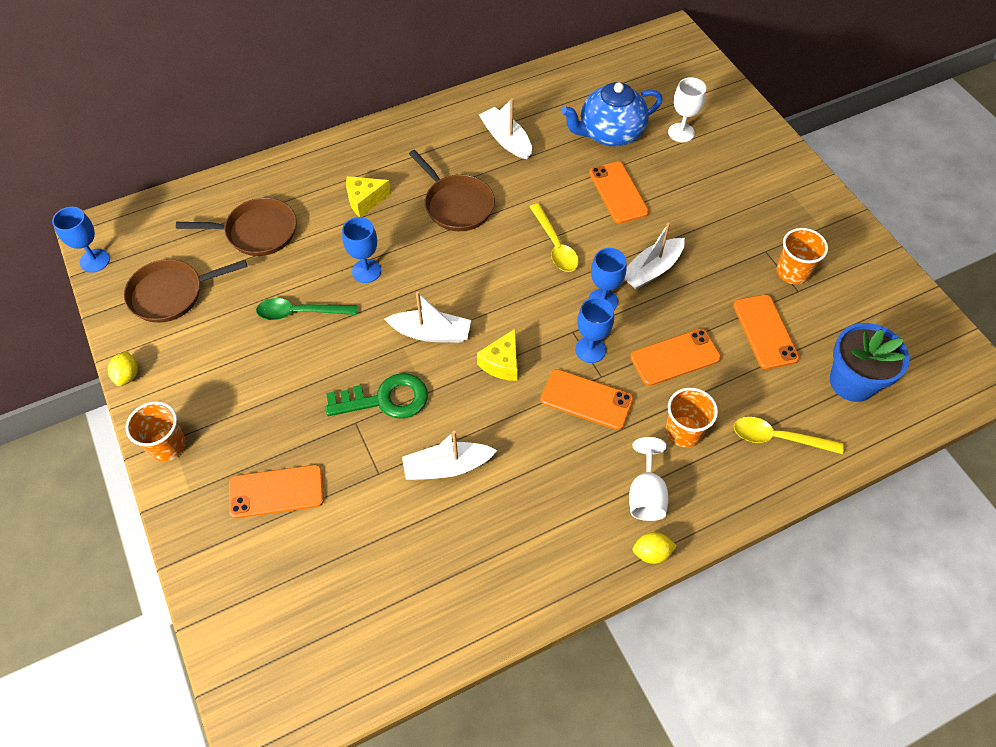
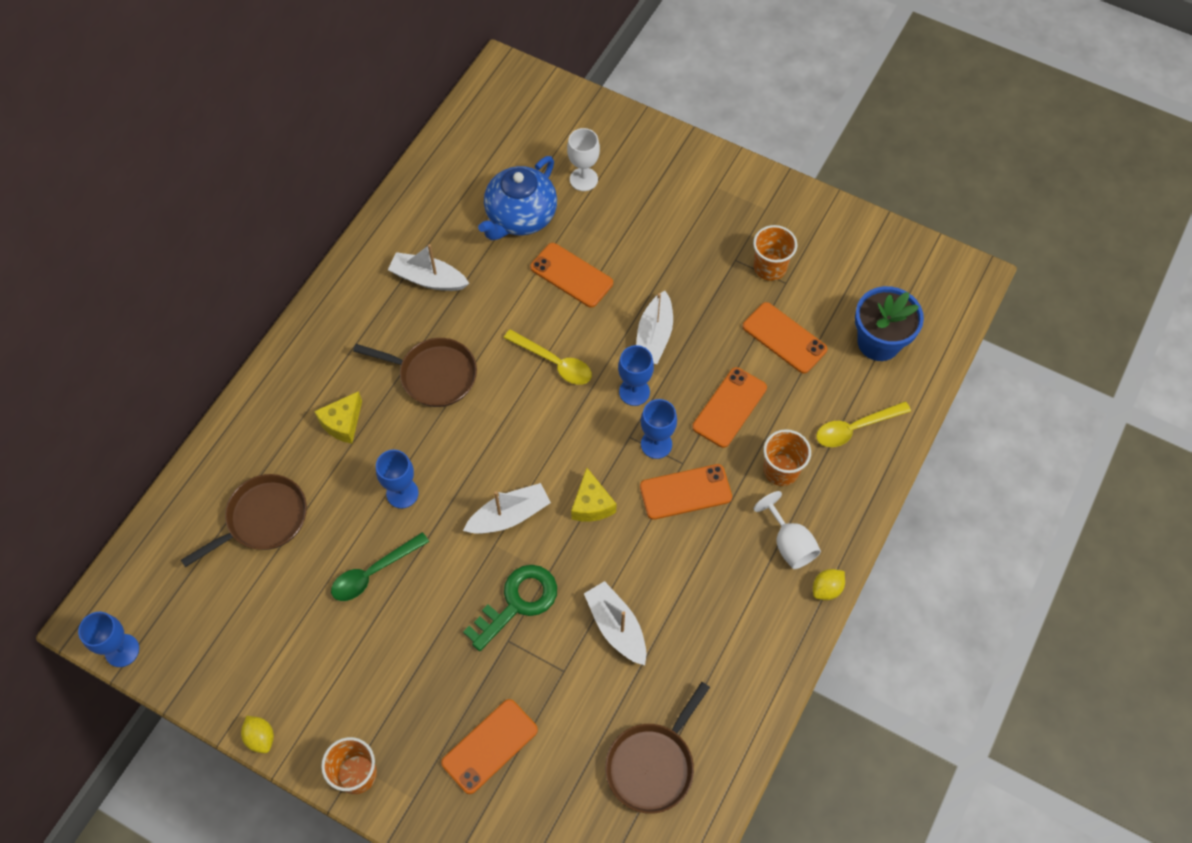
camera: 35 degrees left, 5 degrees up
(171, 294) = (232, 633): brown pan -> brown pan (652, 764)
(447, 467) = (616, 627): white boat -> white boat turned 105 degrees clockwise

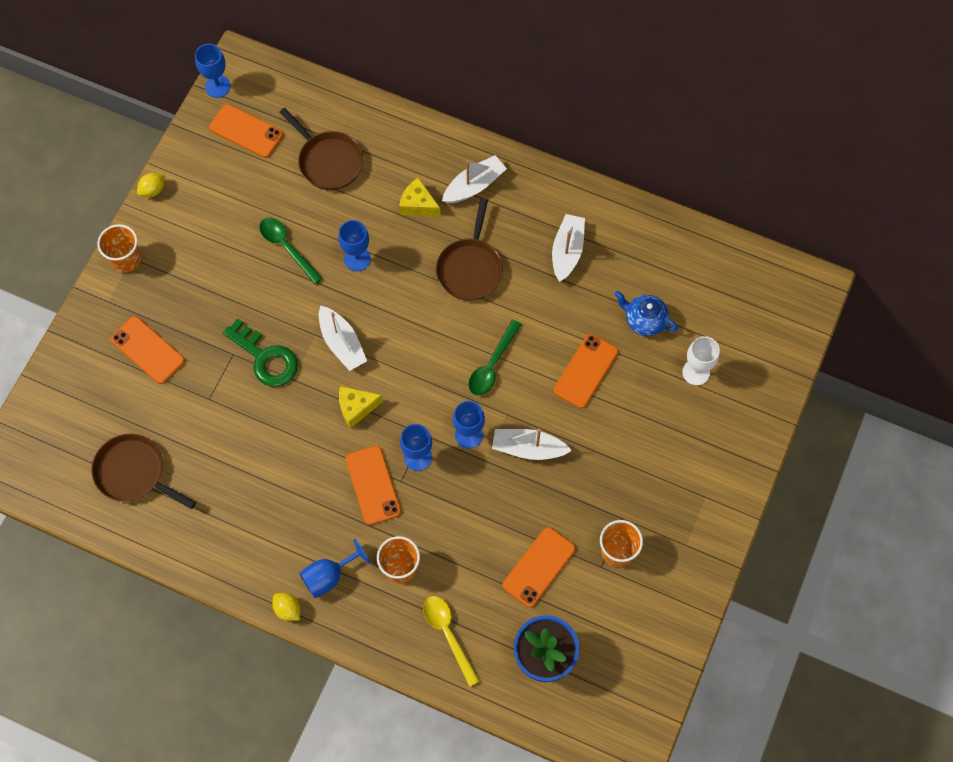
camera: 85 degrees right, 5 degrees up
(520, 217) = (644, 320): blue teapot -> blue teapot, size x0.62
(554, 362) = (492, 365): yellow spoon -> green spoon
(616, 627) = (247, 436): white boat -> white boat (474, 185)
(729, 407) = (460, 519): orange phone -> orange phone (246, 131)
(789, 543) = (329, 576): white goblet -> blue goblet

